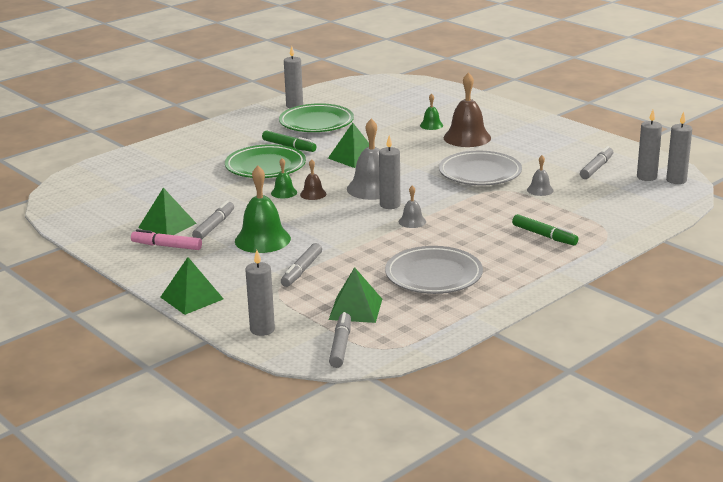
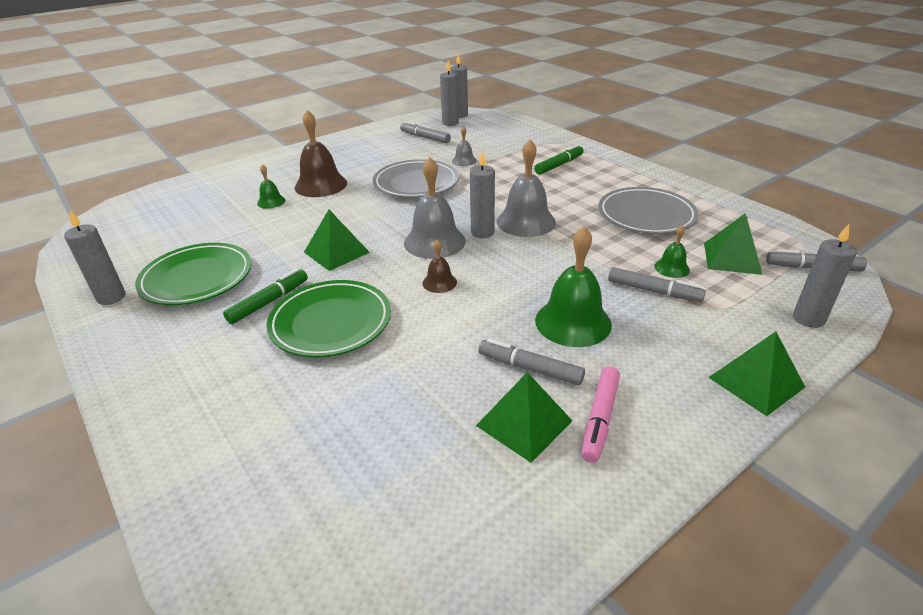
camera: 85 degrees left, 10 degrees up
(284, 192) = (428, 305): green bell -> green bell (672, 268)
(412, 221) = (526, 221): grey bell -> grey bell, size x1.98

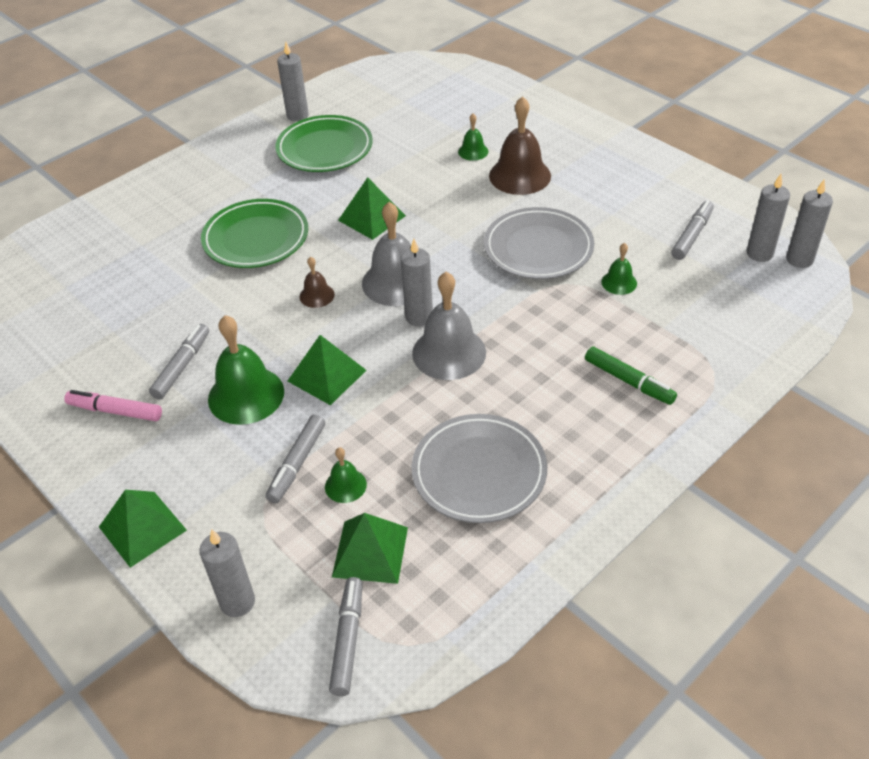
camera: 85 degrees right, 10 degrees up
(268, 302) = (288, 197): green marker -> none
(464, 161) = (619, 282): grey bell -> green bell
(524, 423) = (119, 365): green pyramid -> green pyramid (327, 375)

